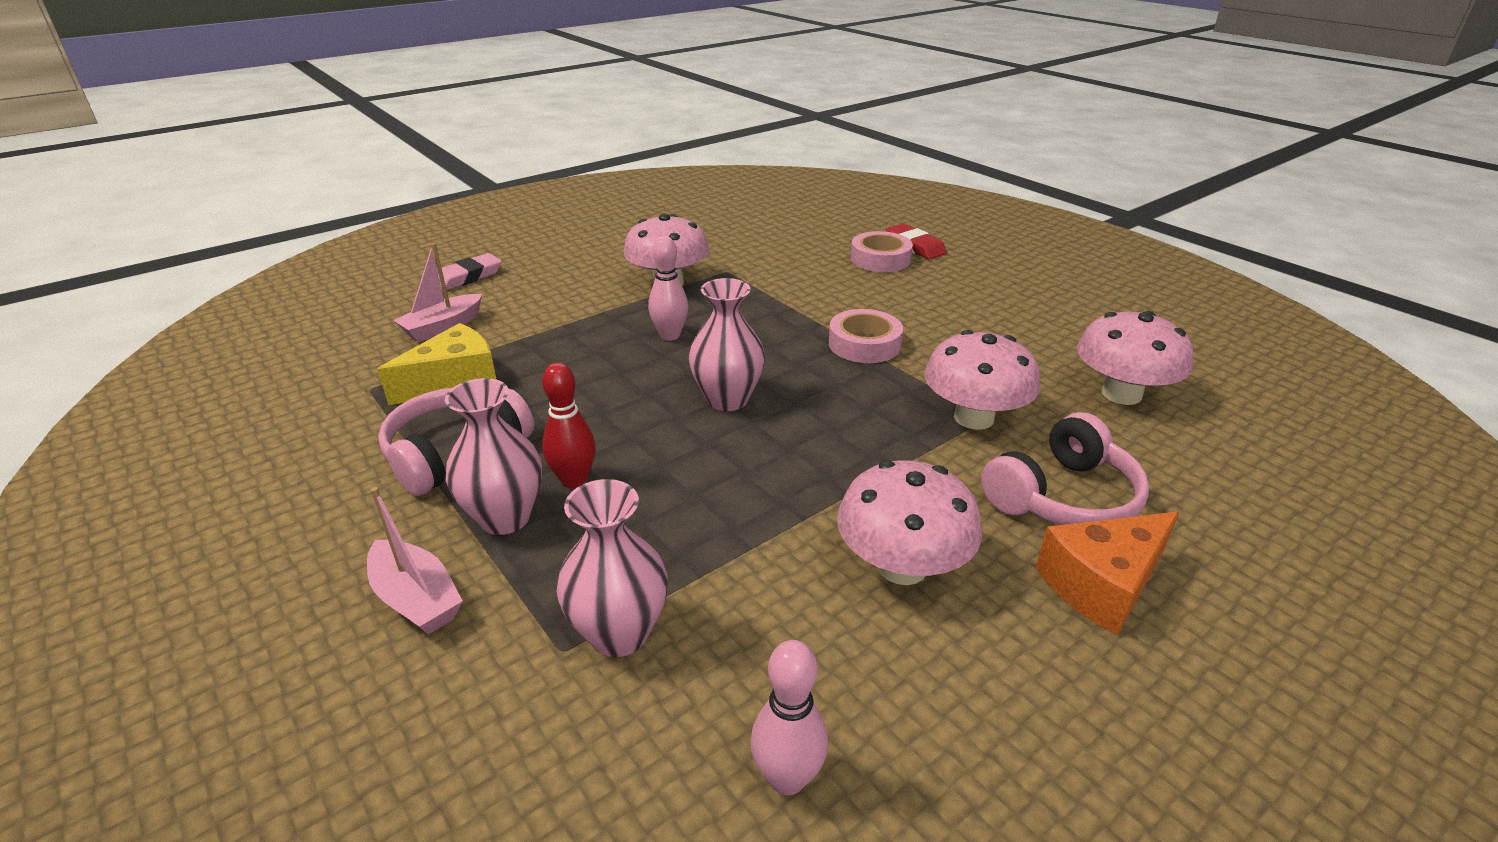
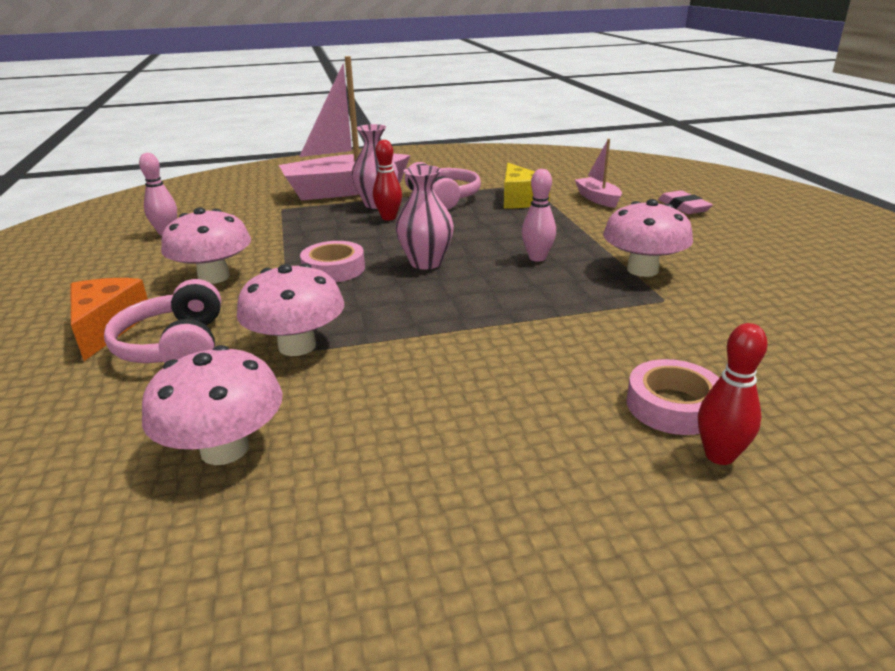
camera: 115 degrees right, 5 degrees down
(416, 599) = (344, 190): pink boat -> pink boat, size x2.15
(619, 633) = (274, 217): pink vase -> none
(864, 344) = (457, 332): pink tape -> pink tape (333, 269)
(915, 246) = (719, 455): red eraser -> red bowling pin

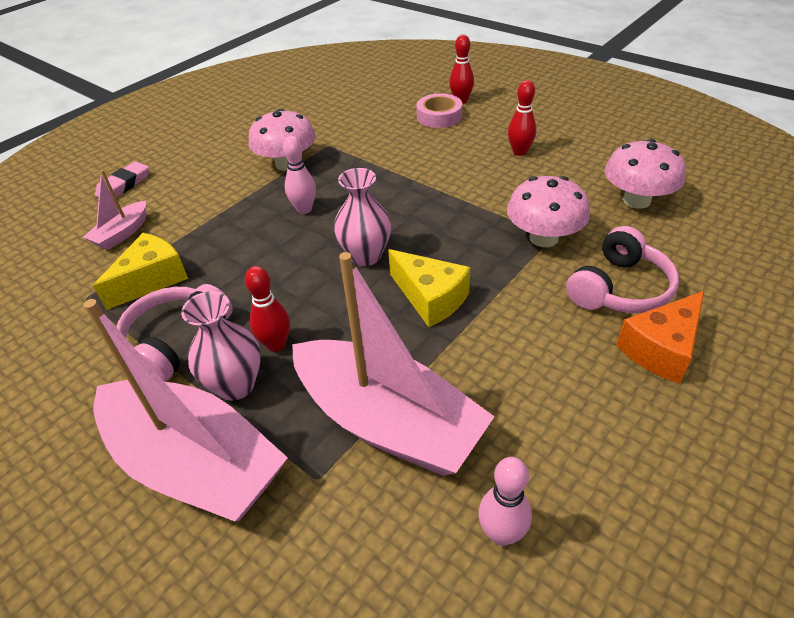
camera: 125 degrees left, 15 degrees up
(214, 277) = (529, 363): pink mushroom -> none
(273, 229) = (388, 422): none -> pink boat
(333, 269) = (430, 298): pink tape -> yellow cheese
(471, 422) = (519, 152): none -> red bowling pin

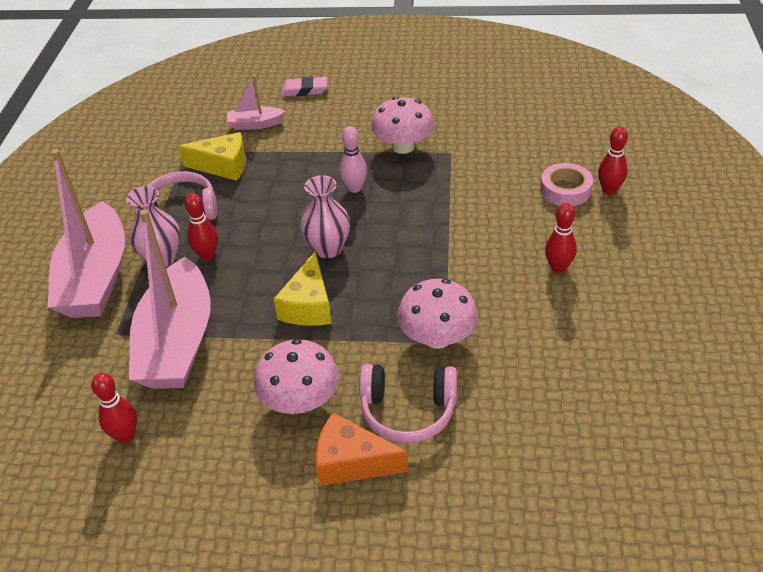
camera: 55 degrees right, 0 degrees up
(501, 533) = (125, 435): pink bowling pin -> red bowling pin
(636, 200) = (553, 378): pink mushroom -> pink mushroom (300, 400)

